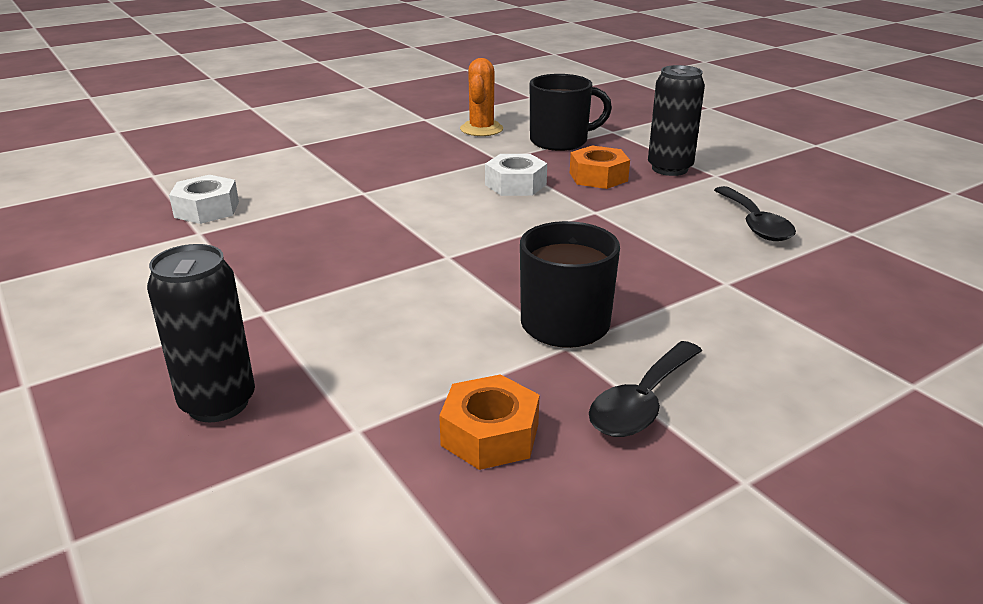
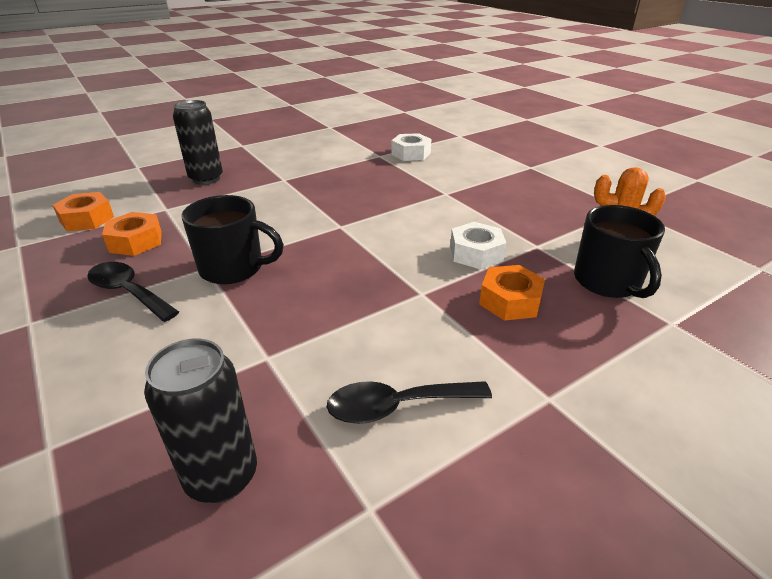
camera: 90 degrees right, 5 degrees up
(386, 538) = (87, 219): none -> orange nut
(669, 169) = (555, 357): black can -> black can (222, 476)

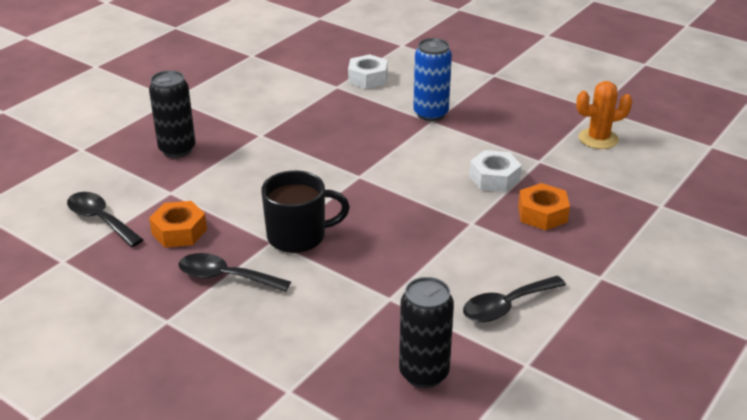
camera: 20 degrees left, 0 degrees up
(87, 219) = (100, 220): orange nut -> black spoon
(448, 187) = (430, 114): none -> blue can
(608, 282) = (607, 182): black mug -> none

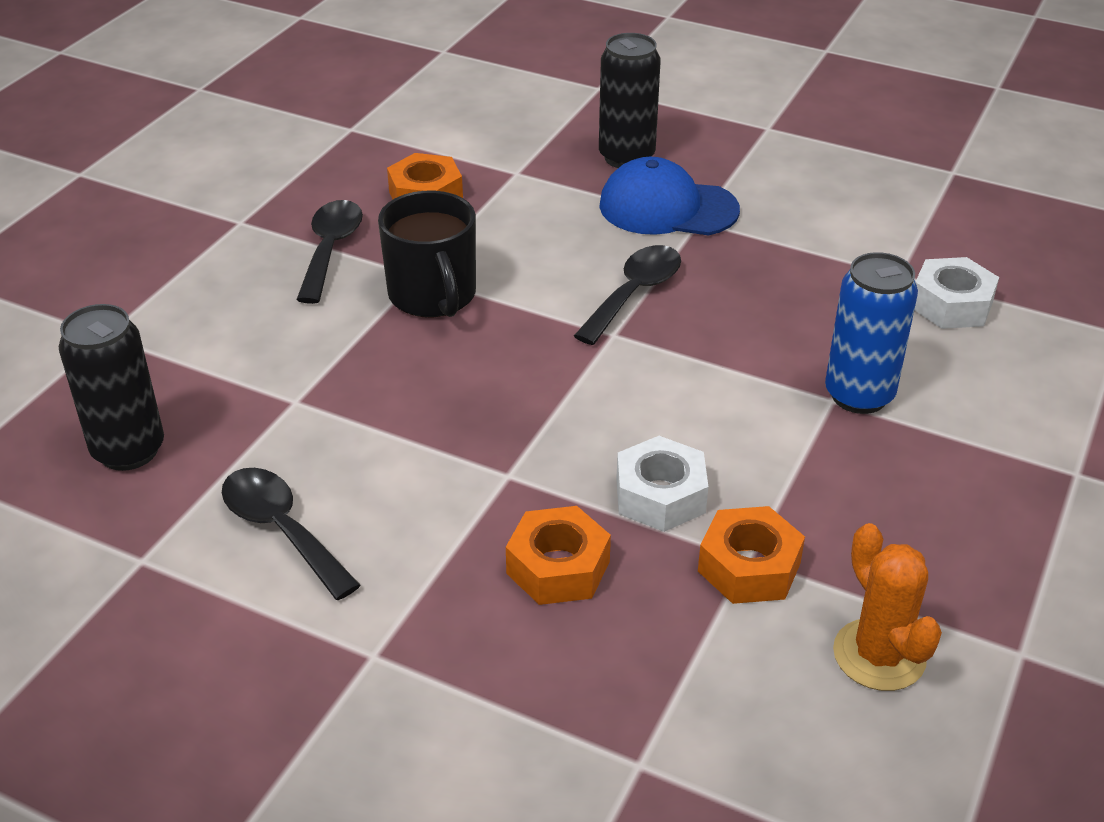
camera: 80 degrees right, 5 degrees up
(100, 220) = (440, 135): black spoon -> black spoon (634, 293)
(242, 143) = (667, 208): none -> blue cap
(545, 161) = (749, 567): none -> orange nut

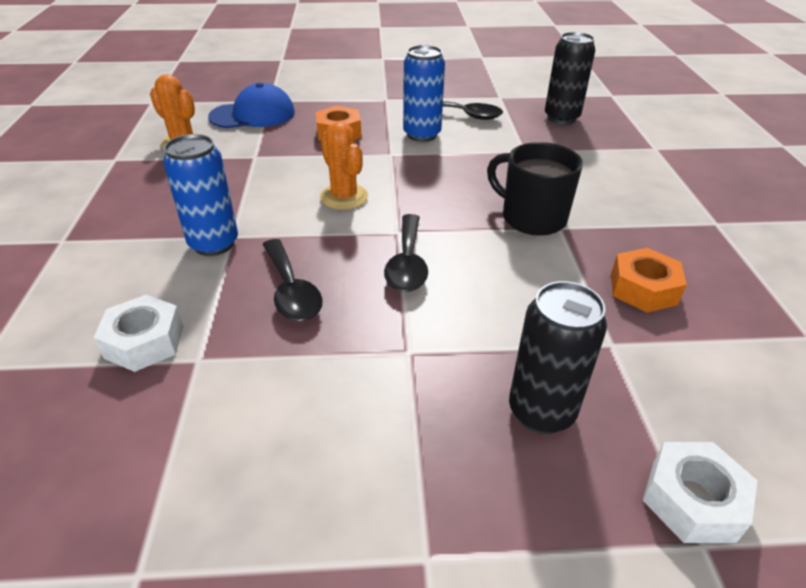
camera: 150 degrees right, 0 degrees up
(330, 249) = (634, 225): black spoon -> black spoon (291, 290)
(414, 502) = (422, 135): none -> blue can
(646, 411) = (344, 197): none -> orange cactus
(660, 496) = (310, 165): white nut -> white nut (692, 500)
(667, 208) = (446, 356): blue cap -> blue cap (253, 115)
(749, 567) = (252, 153): orange nut -> none

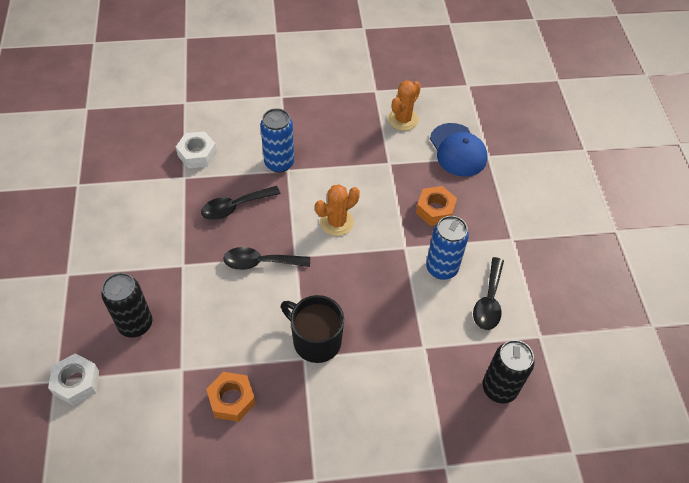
camera: 85 degrees right, 15 degrees up
(532, 218) = (316, 340): black mug -> black mug turned 90 degrees counterclockwise

